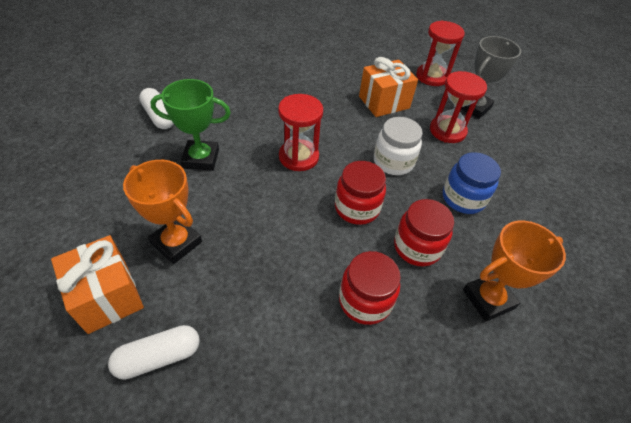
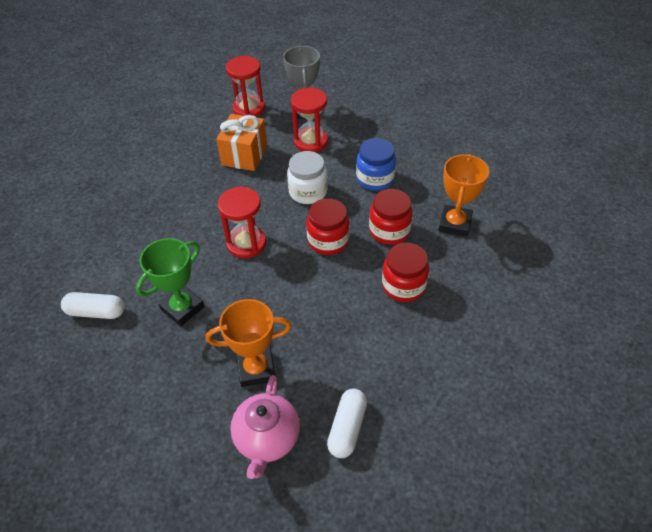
camera: 45 degrees left, 0 degrees up
(107, 296) = (267, 439): orange gift -> pink teapot

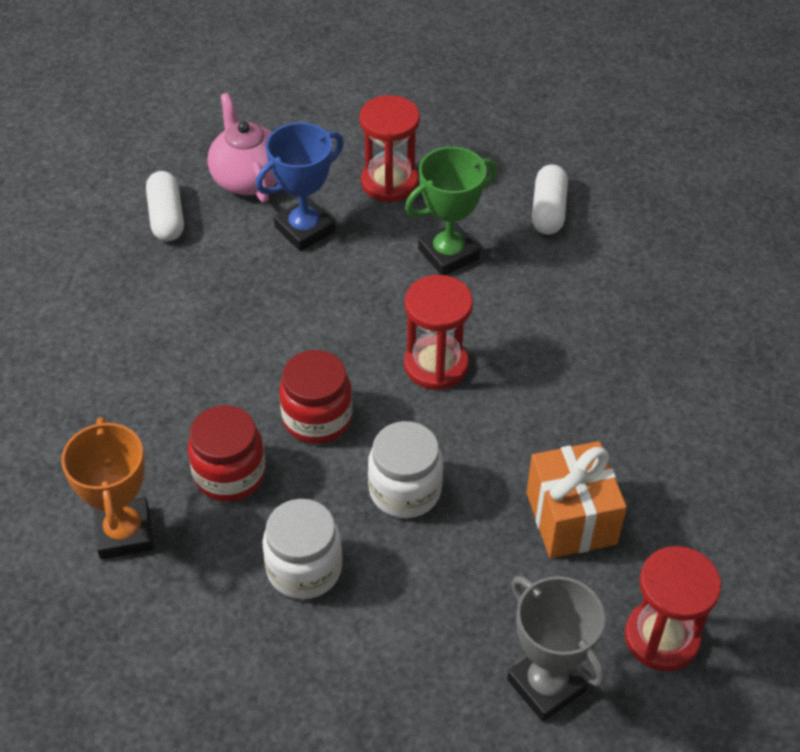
camera: 150 degrees right, 0 degrees up
(96, 312) = (548, 210): white capsule -> white capsule turned 60 degrees counterclockwise
(182, 308) = (448, 254): green trophy -> green trophy turned 45 degrees clockwise
(256, 369) = (305, 229): orange trophy -> blue trophy
(311, 141) = (475, 605): red hourglass -> red hourglass (389, 182)
(375, 179) = (304, 568): blue jar -> white jar
(403, 286) = (169, 395): red jar -> none

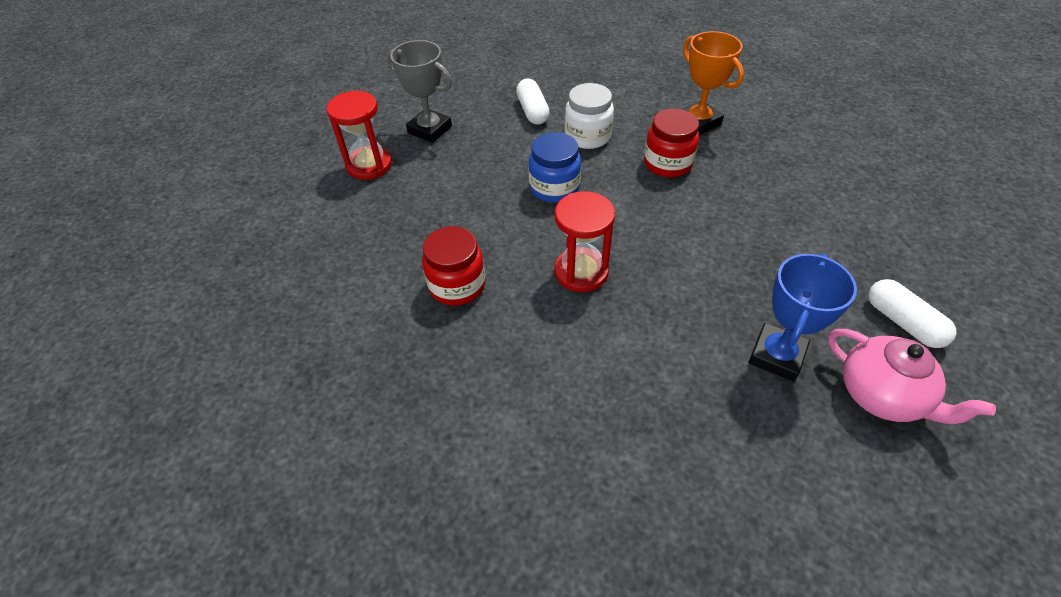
camera: 160 degrees right, 0 degrees up
(317, 418) = (640, 209): red jar -> red jar (457, 285)
(389, 182) = (744, 448): red hourglass -> none
(405, 490) = (554, 188): white jar -> blue jar
(448, 254) = (630, 378): green trophy -> none
(548, 210) = (557, 476): white capsule -> white capsule (532, 111)
(571, 518) = (440, 205): orange gift -> none

